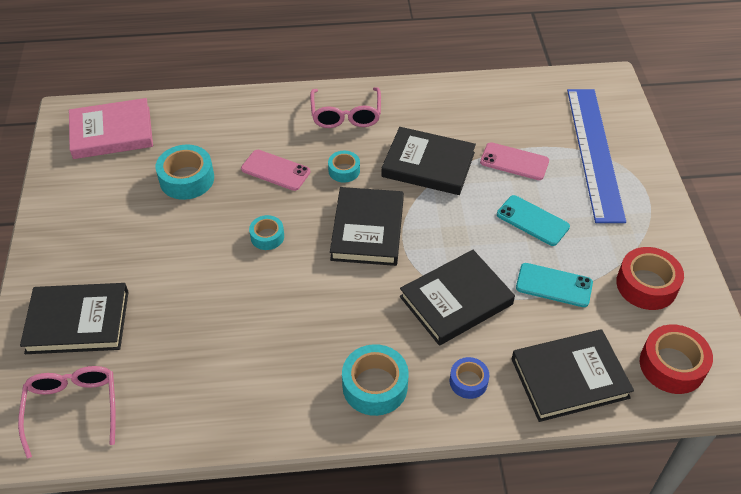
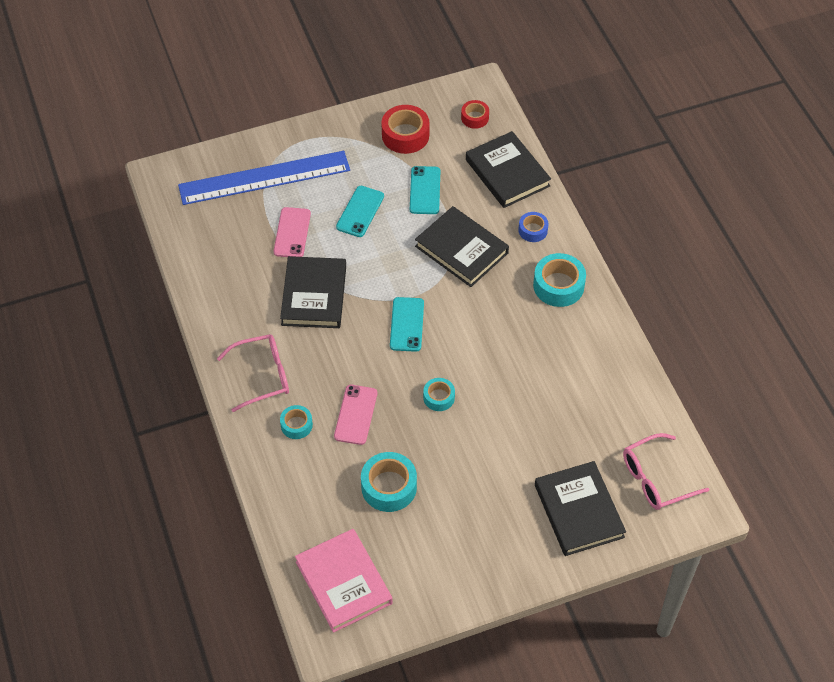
camera: 105 degrees left, 5 degrees up
(344, 170) = (340, 359): turquoise tape -> turquoise tape (296, 425)
(367, 230) = (407, 324): black book -> turquoise phone
(672, 365) = (475, 118): red tape -> red tape, size x0.59

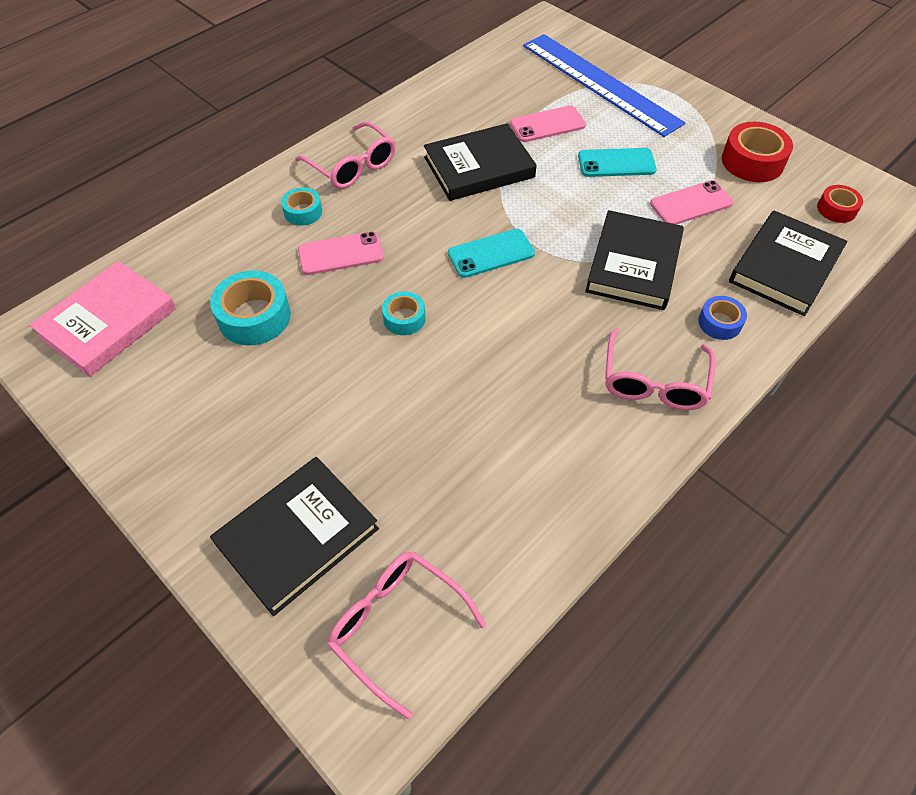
camera: 65 degrees right, 0 degrees up
(425, 190) = (691, 203): turquoise phone -> pink phone
(558, 286) = (654, 381): turquoise tape -> pink glasses

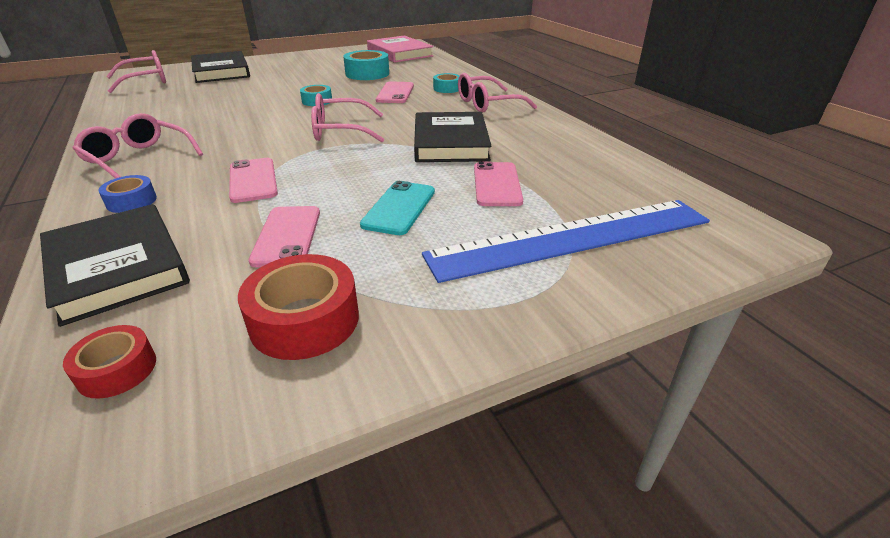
camera: 110 degrees right, 20 degrees down
(491, 253) = (341, 131): turquoise phone -> pink glasses
(633, 264) = (253, 180): black book -> pink phone

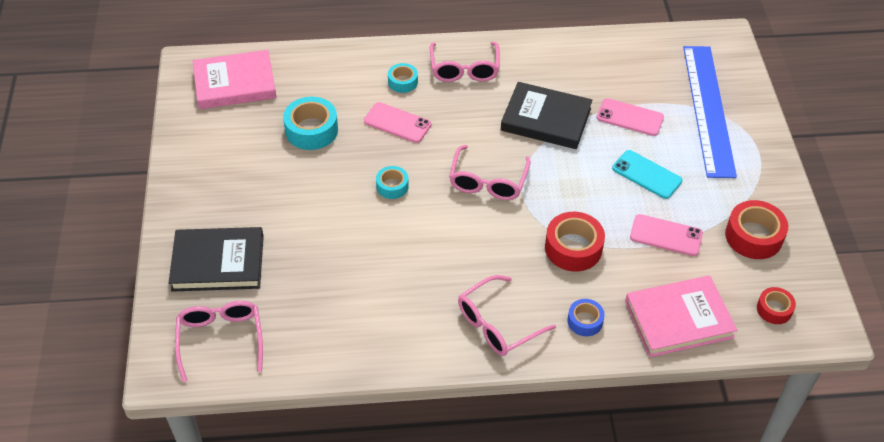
camera: 70 degrees left, 15 degrees up
(117, 267) = (678, 319): black book -> pink book
(253, 180) = (573, 248): pink phone -> red tape

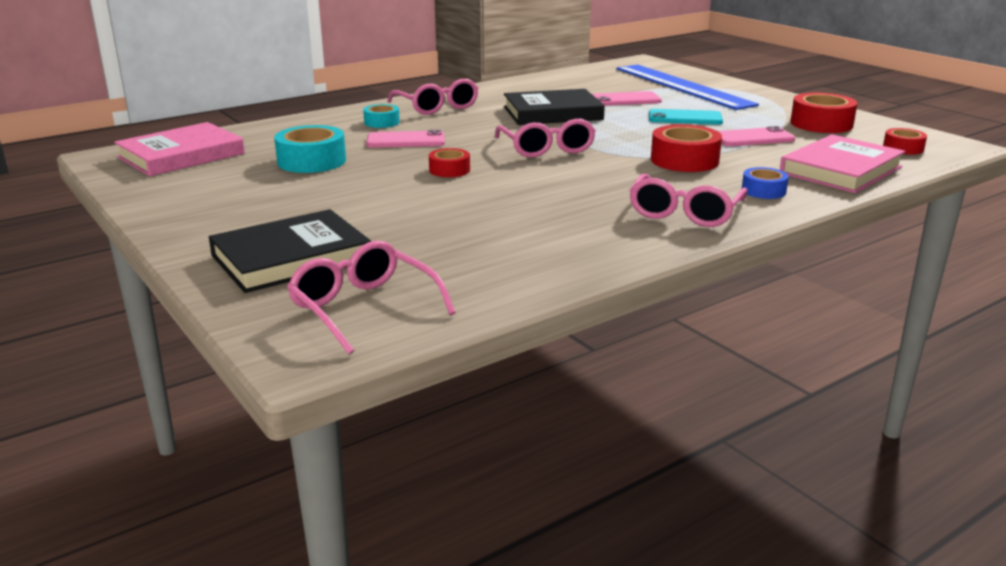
camera: 30 degrees left, 25 degrees down
(392, 186) = (449, 170): turquoise tape -> red tape

